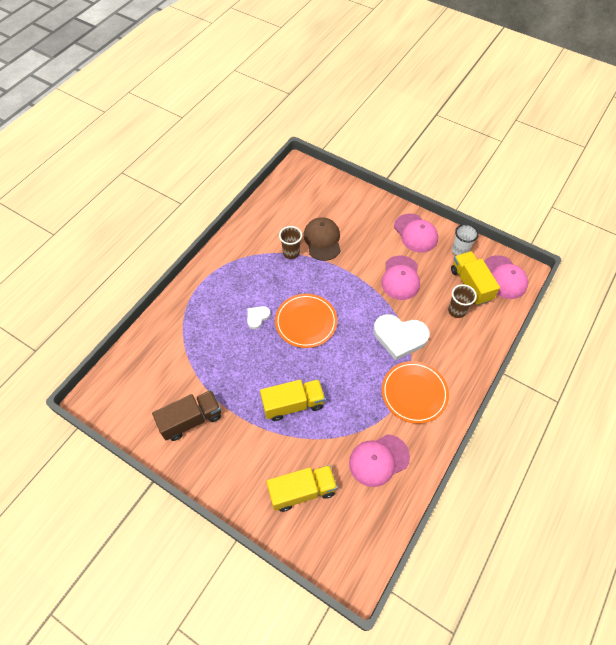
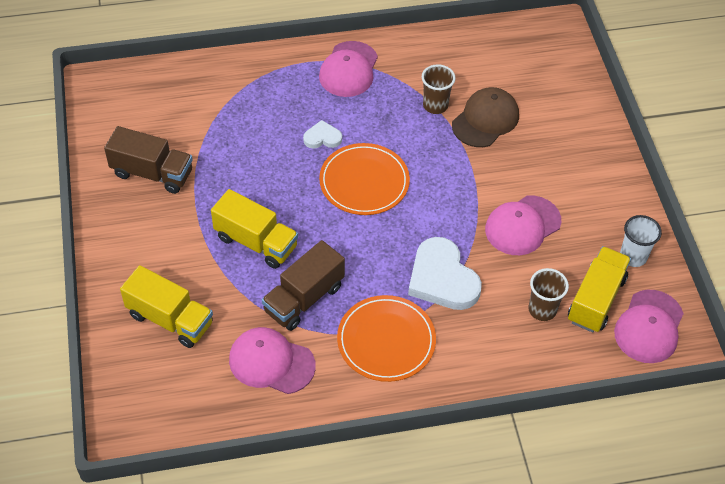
camera: 45 degrees right, 5 degrees down
(352, 410) = (304, 298): none -> brown truck
(415, 233) = (603, 197): pink cap -> pink cap (348, 69)

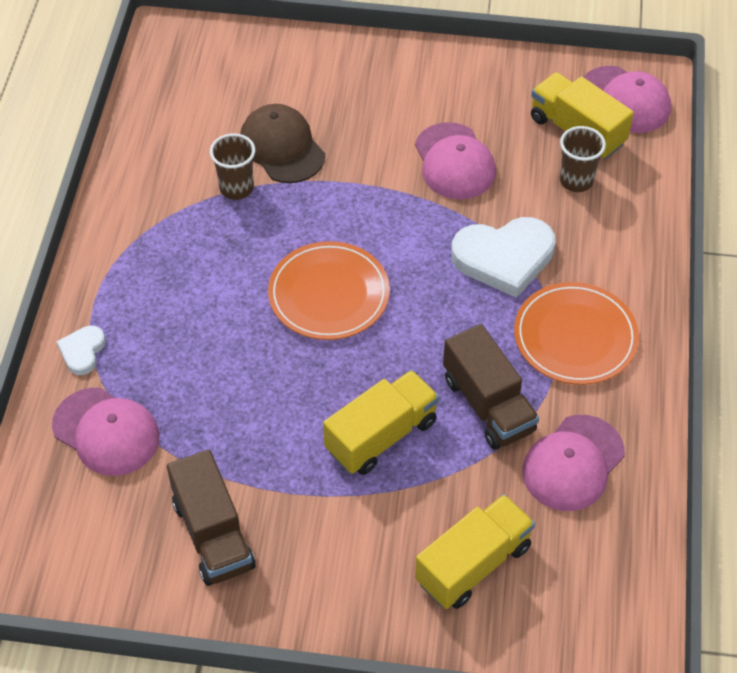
camera: 70 degrees left, 0 degrees up
(152, 173) = (213, 534): brown truck -> brown truck turned 120 degrees clockwise
(322, 138) = (237, 319): white heart -> white heart (82, 351)
(348, 69) = (131, 260): pink cap -> pink cap (106, 432)
(633, 256) = (530, 82): white cup -> none

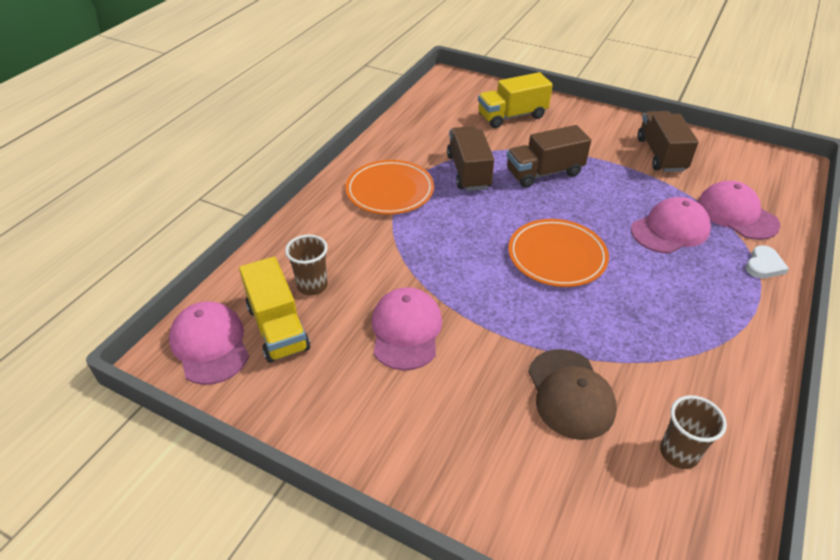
camera: 160 degrees left, 10 degrees down
(236, 188) = (624, 363): brown cup -> brown cup (679, 453)
(381, 436) = (544, 173): yellow truck -> brown truck
(504, 258) = (408, 246): white heart -> none
(573, 463) = (433, 138): pink cap -> pink cap (670, 229)

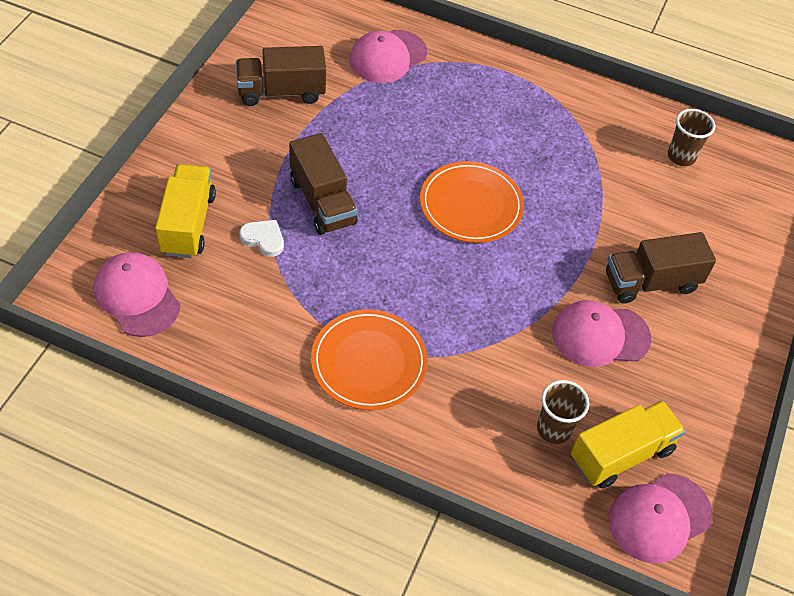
camera: 100 degrees left, 10 degrees up
(468, 172) = (323, 277): brown truck -> brown truck (651, 282)
(512, 116) = (188, 224): yellow truck -> yellow truck turned 150 degrees counterclockwise
(570, 394) = (643, 214): brown cap -> none
(670, 229) = (418, 110): pink cap -> pink cap (137, 296)
(764, 265) = (462, 57): white heart -> white heart (263, 239)

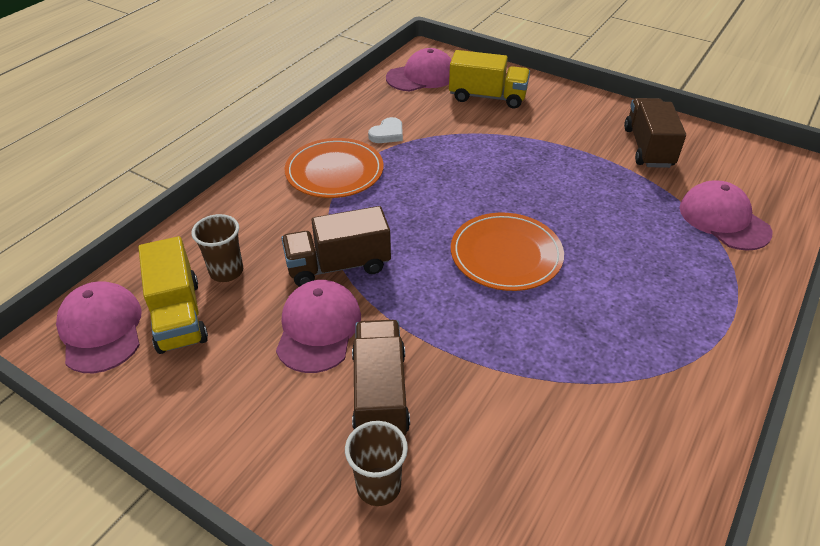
camera: 105 degrees right, 10 degrees down
(263, 239) = (470, 129): white heart -> white heart (387, 134)
(322, 201) = (510, 161): brown truck -> brown truck (338, 266)
(681, 156) = (602, 492): brown cup -> brown cup (378, 486)

